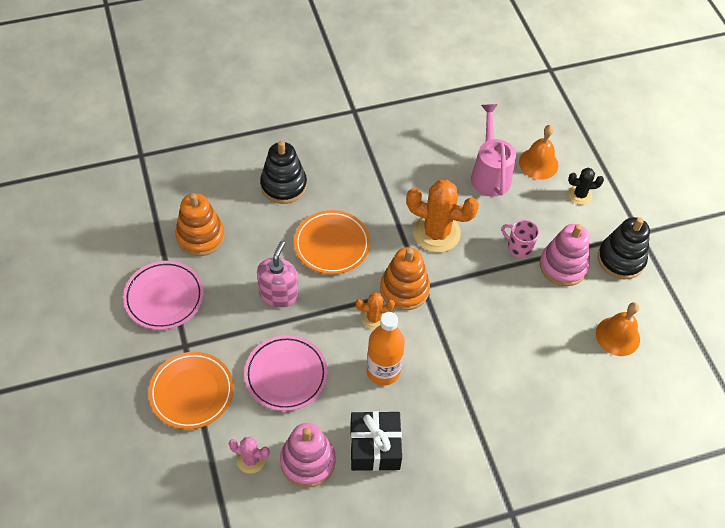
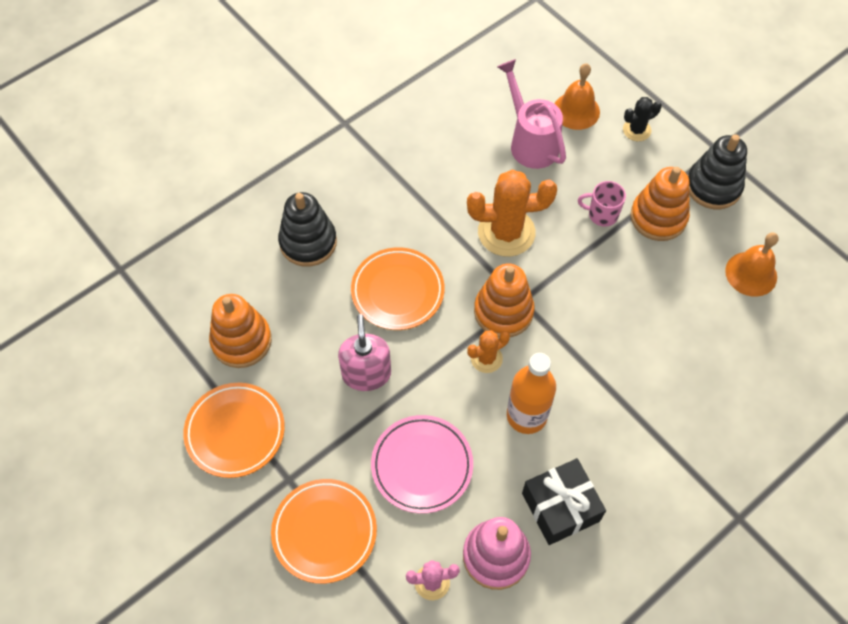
camera: 20 degrees left, 5 degrees up
(164, 297) = (235, 432): pink plate -> orange plate
(563, 266) = (658, 217): pink stacking toy -> orange stacking toy

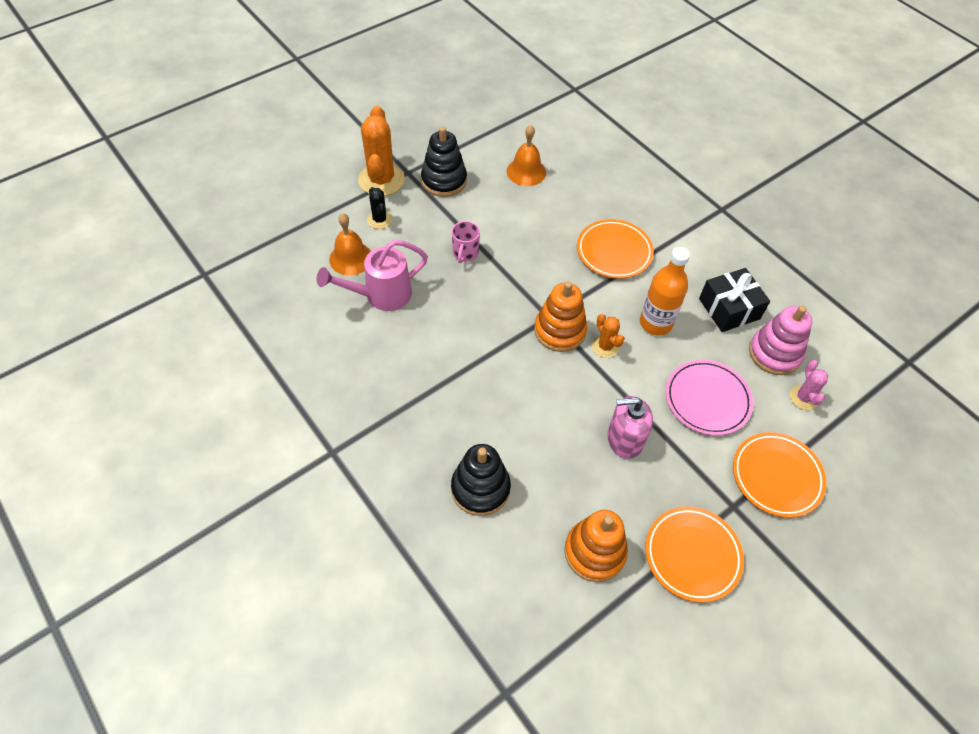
camera: 90 degrees left, 5 degrees down
(397, 291) = (538, 410): orange plate -> orange plate (614, 252)
(506, 232) = (479, 322): orange cactus -> orange cactus (381, 180)
(658, 217) = (471, 218): orange stacking toy -> none

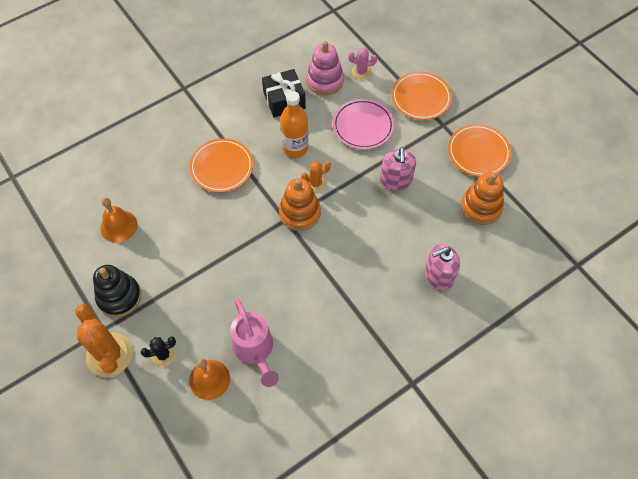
camera: 85 degrees left, 5 degrees up
(381, 180) = (109, 355): orange cactus -> orange cactus turned 60 degrees clockwise
(465, 253) = (212, 280): pink mug -> none
(480, 488) = (438, 275): black stacking toy -> pink soap dispenser

